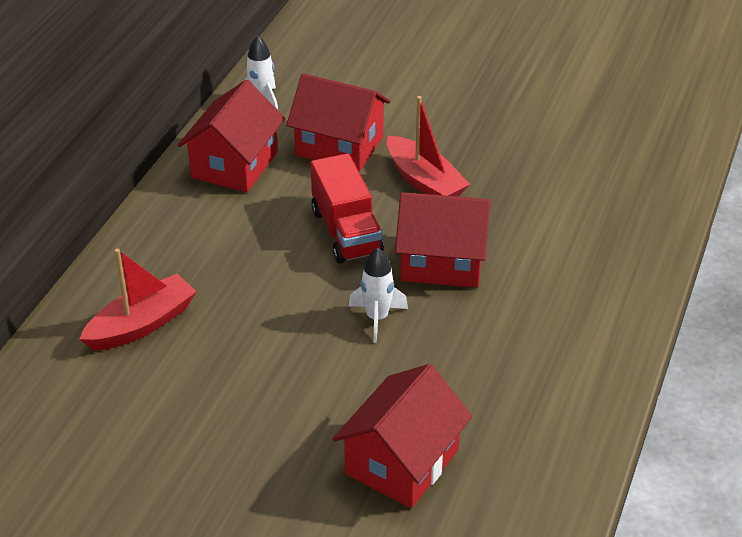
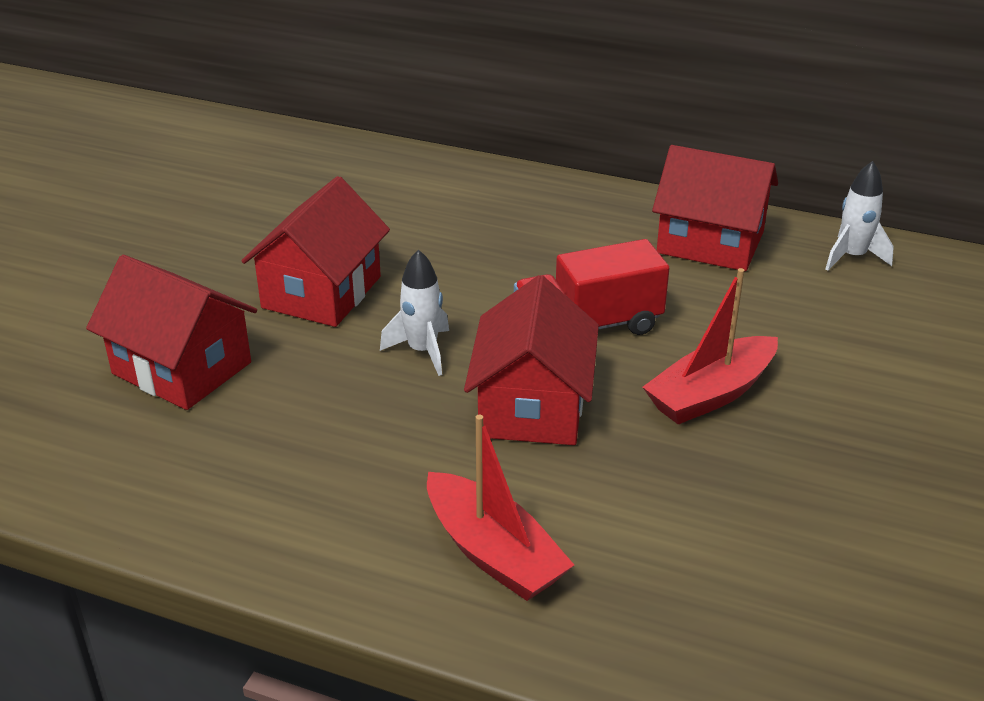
camera: 90 degrees right, 5 degrees down
(142, 324) = (424, 201): red boat -> red boat (493, 553)
(339, 146) = (773, 320): red house -> red house (321, 292)

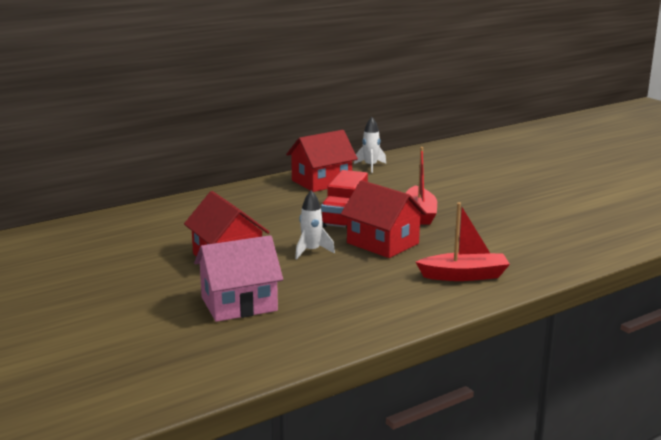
camera: 55 degrees left, 15 degrees down
(182, 368) = (239, 304): red house -> pink house

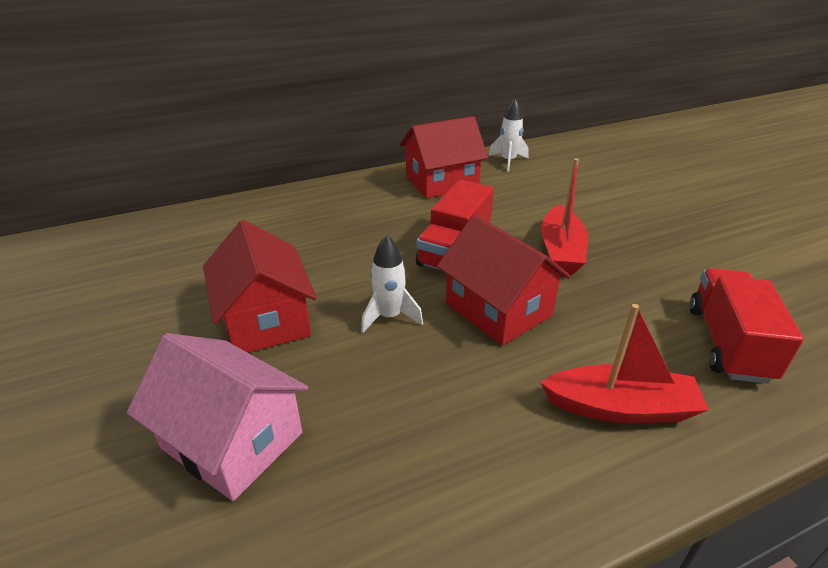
camera: 10 degrees right, 15 degrees up
(239, 304) = (232, 440): pink house -> pink house turned 45 degrees clockwise
(528, 247) = (727, 343): none -> red truck

